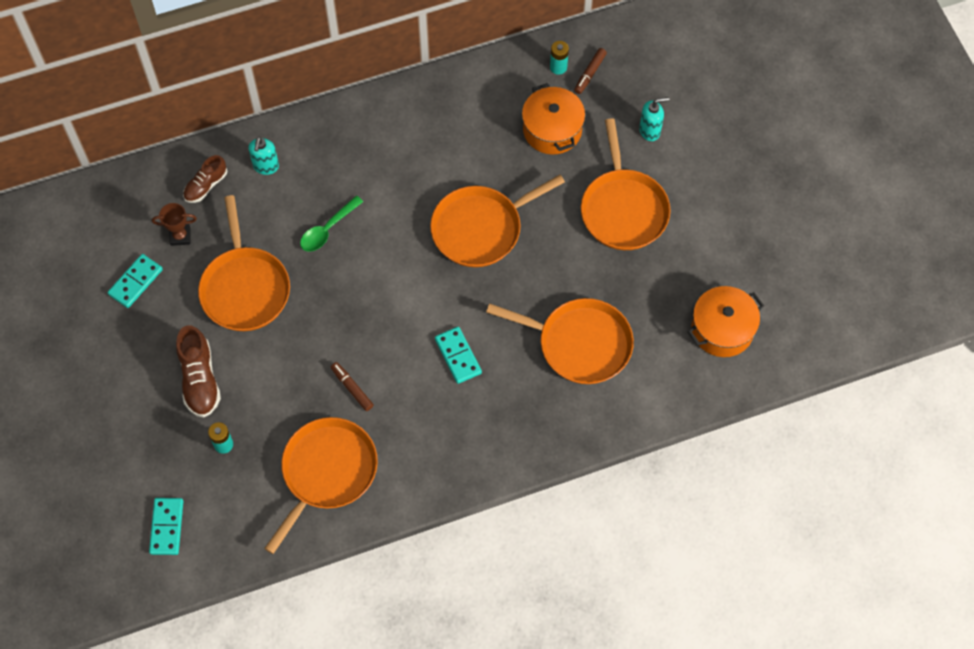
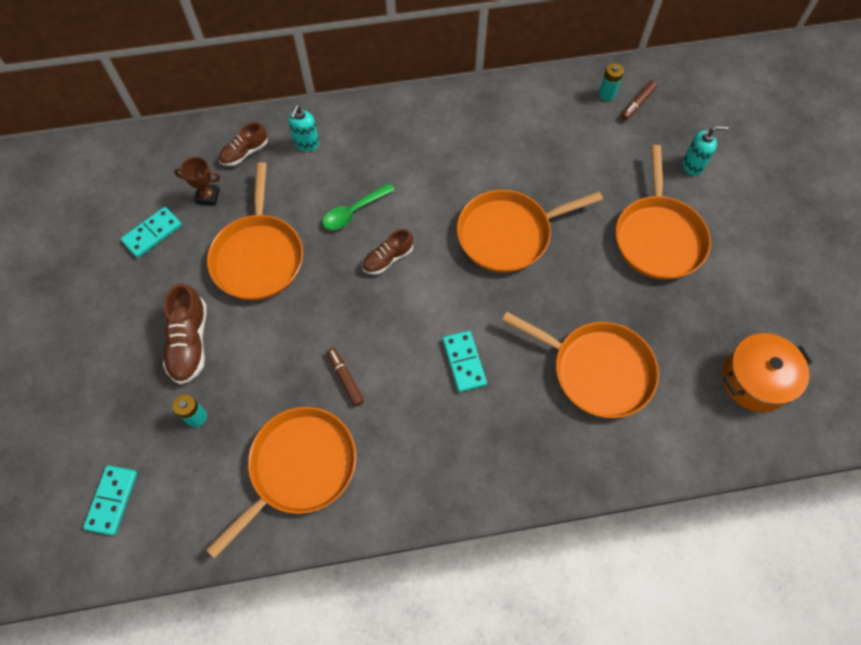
camera: 10 degrees right, 0 degrees up
(369, 271) = (387, 259): none -> brown shoe
(552, 130) = (594, 150): orange pot -> none

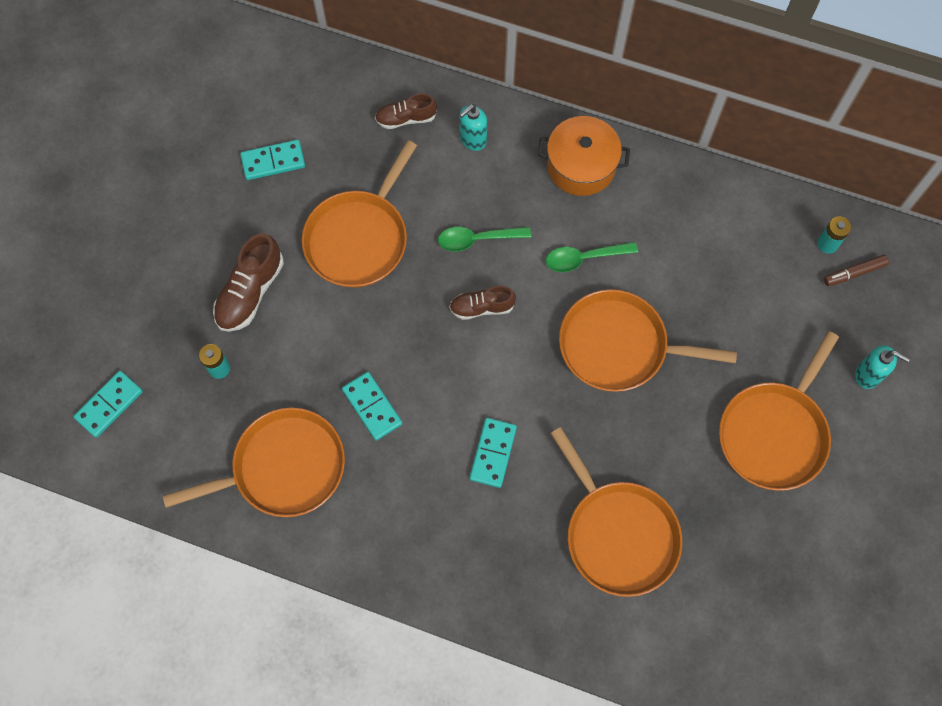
camera: 30 degrees right, 5 degrees up
(208, 196) = (345, 148): brown trophy -> none
(345, 379) = (372, 407): brown marker -> turquoise domino
(443, 186) = (584, 258): none -> green spoon
(755, 380) = (773, 635): orange pot -> orange pot (581, 166)

